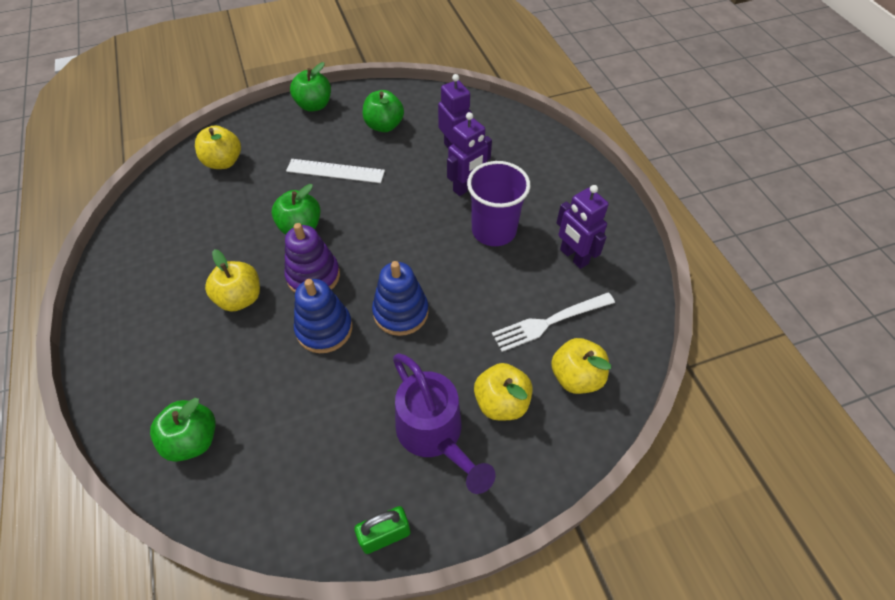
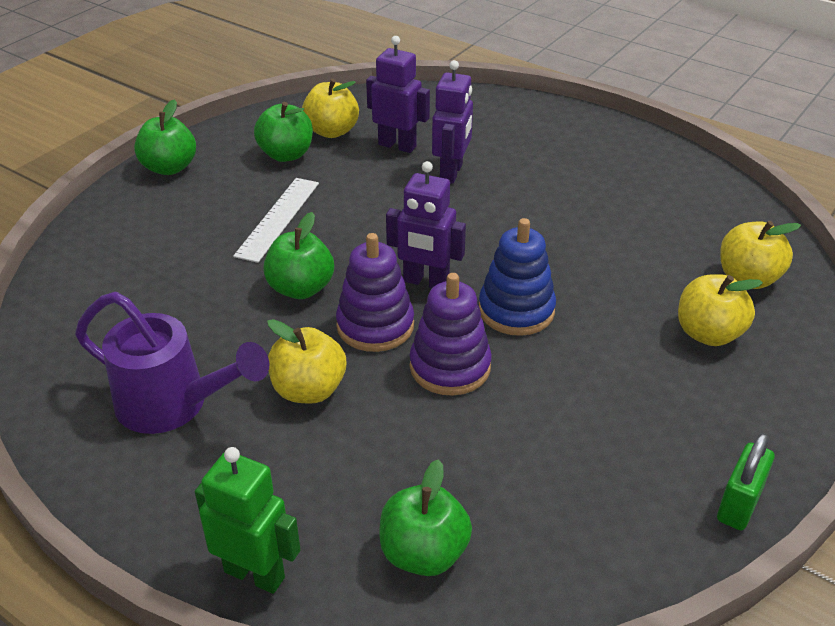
camera: 35 degrees left, 15 degrees down
(112, 395) = (255, 574): none -> green robot
(223, 162) = (111, 269): yellow apple -> yellow apple (332, 131)
(324, 329) = (450, 367): blue stacking toy -> purple stacking toy
(335, 171) = (278, 218): white ruler -> white ruler turned 45 degrees counterclockwise
(434, 434) = (680, 394): purple watering can -> purple watering can (172, 404)
(494, 230) = (526, 197): purple cup -> none
(549, 322) = (672, 247): white fork -> none
(573, 257) = (629, 185): purple robot -> purple robot (426, 282)

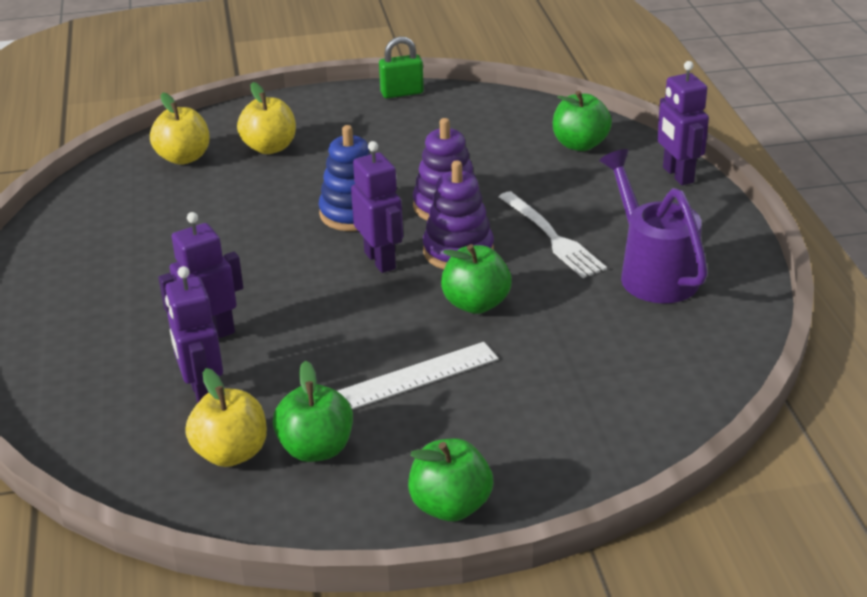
camera: 135 degrees left, 5 degrees down
(255, 574) = (677, 175): green robot -> purple robot
(309, 390) = (552, 237): yellow apple -> white fork

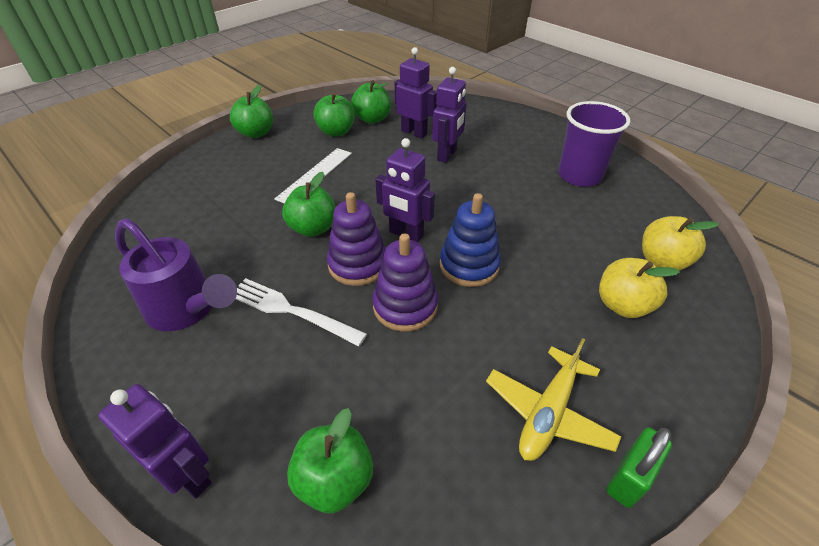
camera: 145 degrees right, 10 degrees up
(106, 247) = (579, 175): none -> purple cup
(231, 453) = (372, 119): yellow apple -> green apple
(411, 124) = (548, 412): none -> yellow plane

